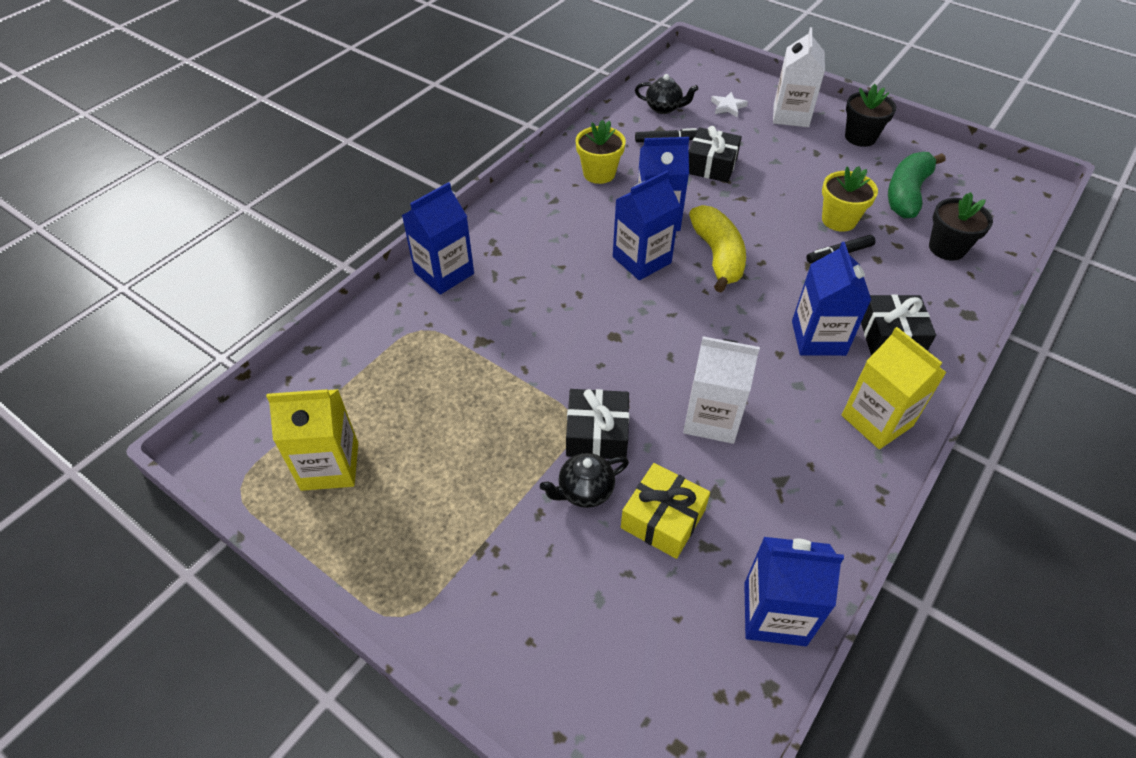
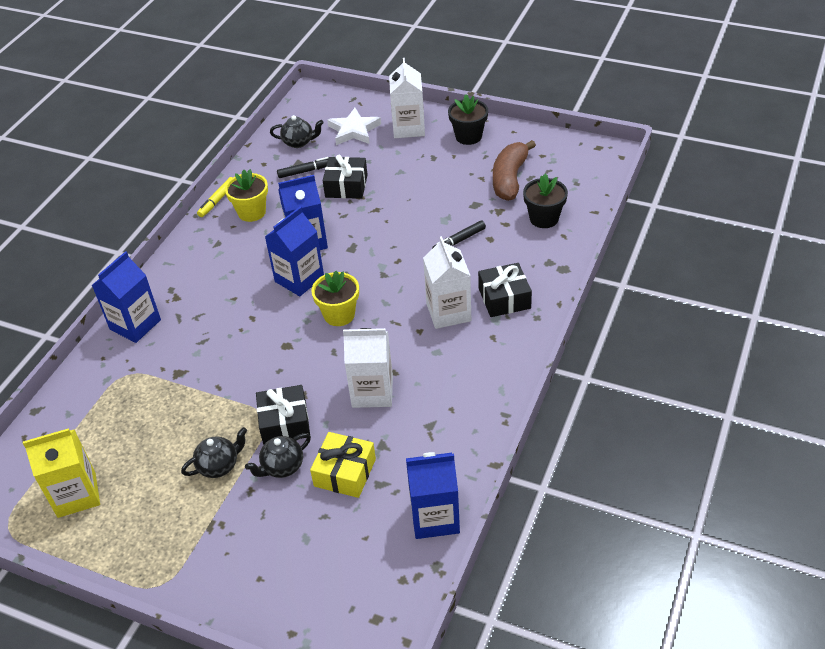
camera: 10 degrees left, 5 degrees down
(507, 470) = (219, 465): none -> black teapot
(563, 153) = (217, 200): none -> yellow marker
(717, 256) = (361, 263): yellow banana -> none
(728, 107) = (354, 130): white star -> white star, size x1.68
(818, 338) = (448, 312): blue carton -> white carton
(839, 220) = (456, 212): yellow flower pot -> yellow flower pot (339, 315)
(877, 420) = (498, 365): yellow carton -> none
(907, 193) = (509, 179): green banana -> brown banana

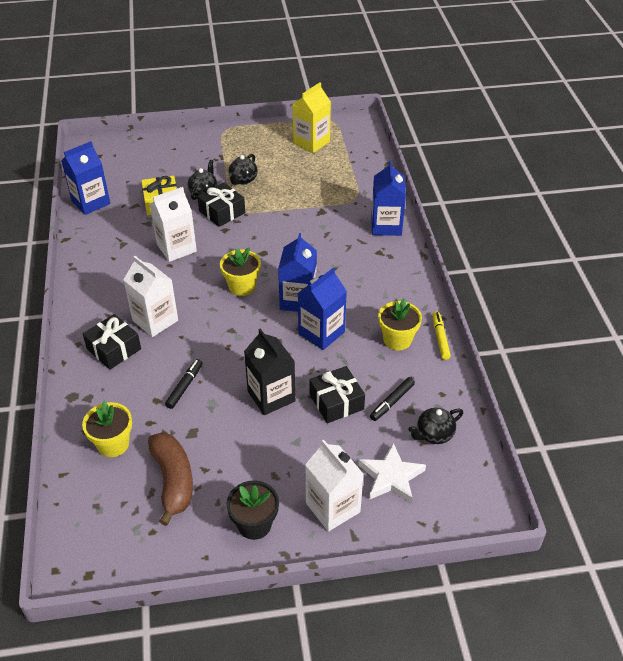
camera: 145 degrees right, 0 degrees up
(393, 208) = (271, 396): none -> black carton
(544, 218) = (113, 444): black flower pot -> yellow flower pot

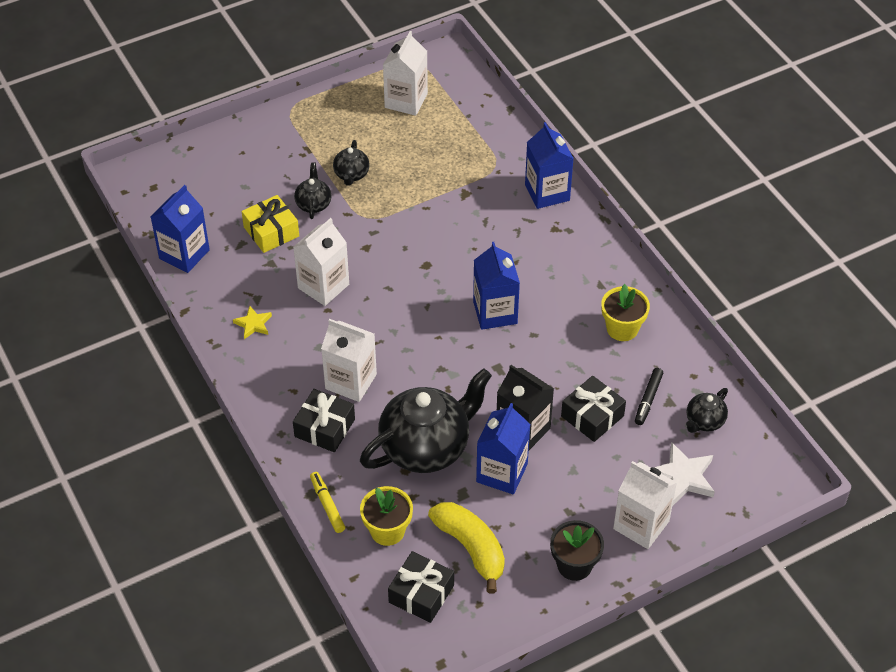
camera: 20 degrees left, 5 degrees up
(108, 260) = (253, 324): none -> yellow star
(173, 481) = (471, 548): brown banana -> yellow banana
(184, 386) = (426, 447): black marker -> black teapot
(222, 212) = (350, 225): black gift -> black gift (421, 594)
(242, 286) = (425, 313): yellow flower pot -> none
(311, 142) = (406, 100): yellow carton -> white carton
(321, 333) = (539, 344): blue carton -> blue carton (502, 473)
(440, 338) = (665, 314): yellow marker -> yellow marker (327, 505)

